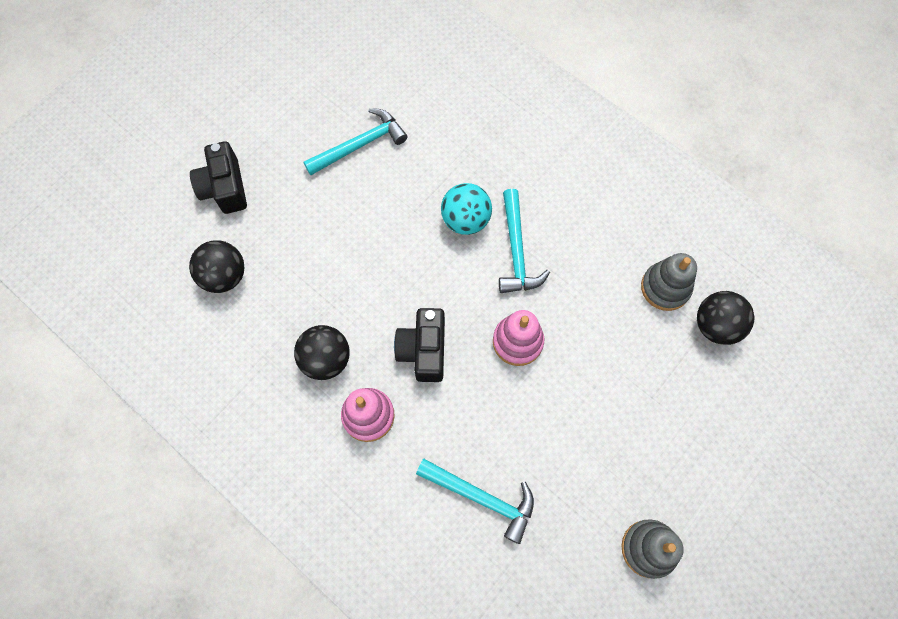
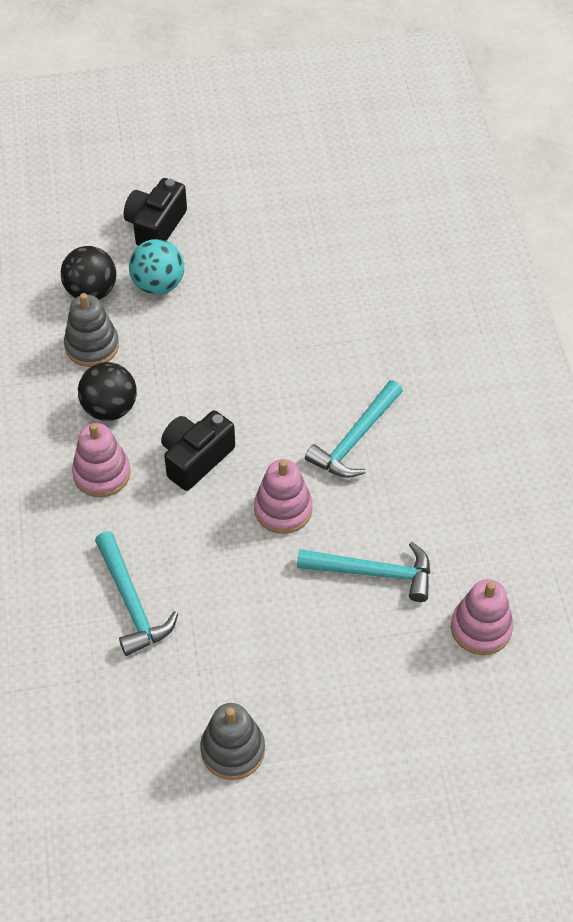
camera: 40 degrees right, 15 degrees down
(360, 145) = (301, 266): turquoise hammer -> turquoise hammer (373, 573)
(465, 220) = (334, 384): turquoise ball -> turquoise ball (158, 285)
(665, 288) = (464, 563): grey stacking toy -> grey stacking toy (92, 346)
(715, 326) = (481, 628): black ball -> pink stacking toy

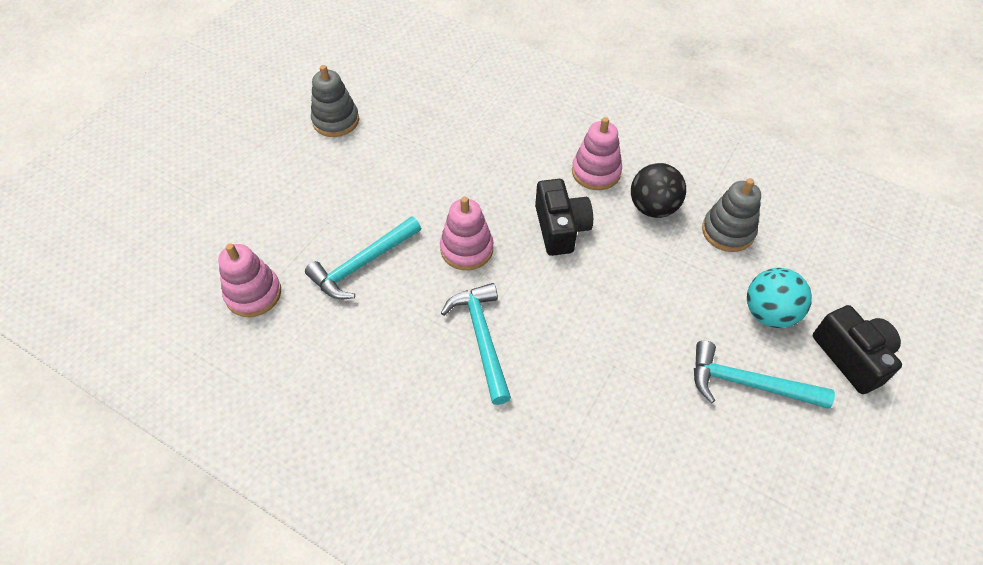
camera: 130 degrees right, 0 degrees up
(91, 291) = (793, 264): black ball -> none
(131, 602) = (480, 132): turquoise hammer -> turquoise hammer (748, 383)

